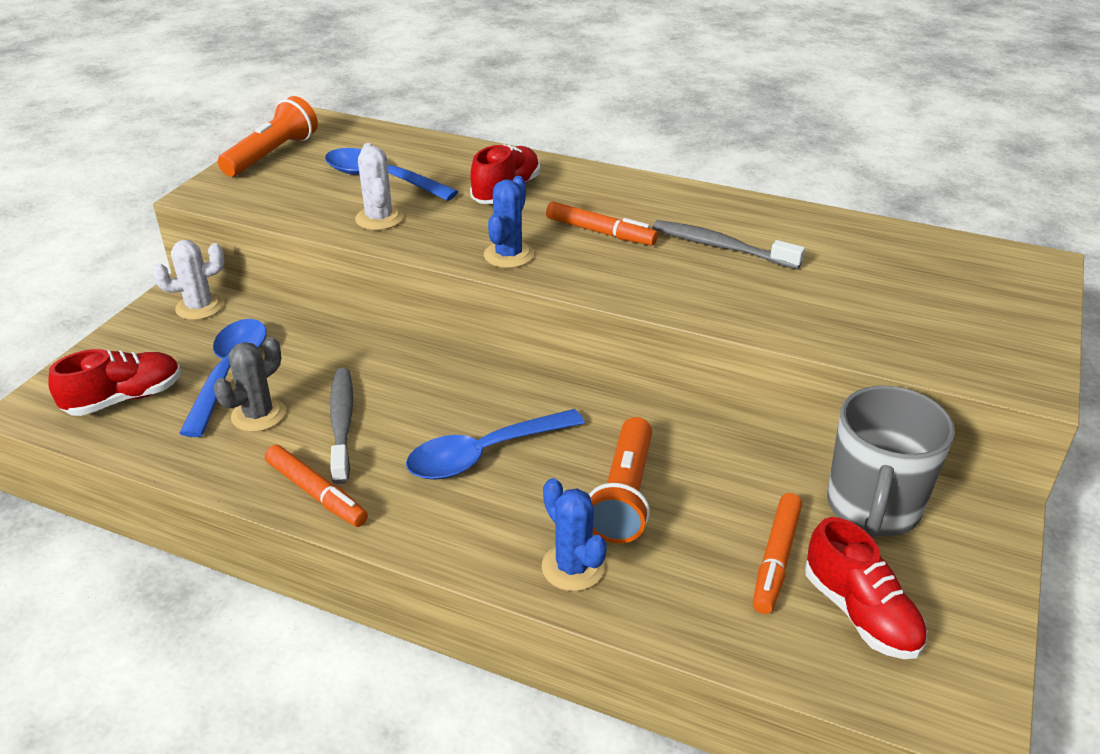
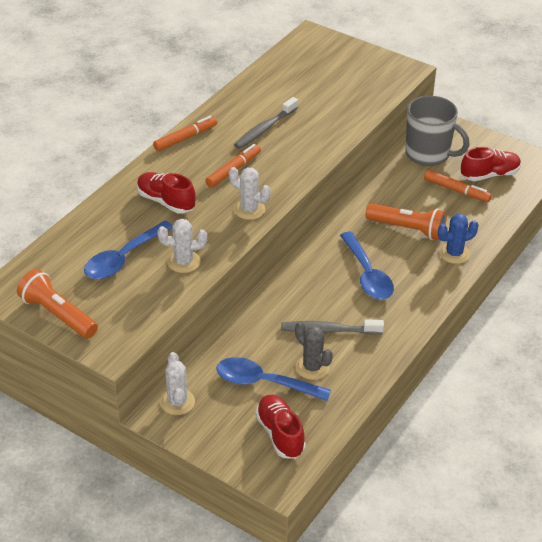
camera: 80 degrees left, 5 degrees up
(316, 493) = (388, 342): orange marker -> orange marker (185, 138)
(508, 255) = (249, 209): blue cactus -> white cactus

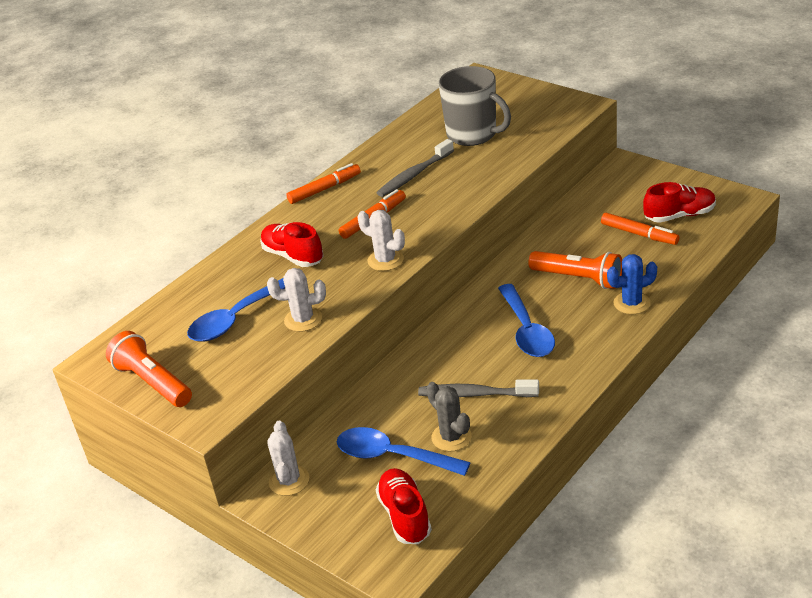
camera: 10 degrees right, 5 degrees down
(428, 154) = (609, 197): grey mug -> grey mug (473, 134)

